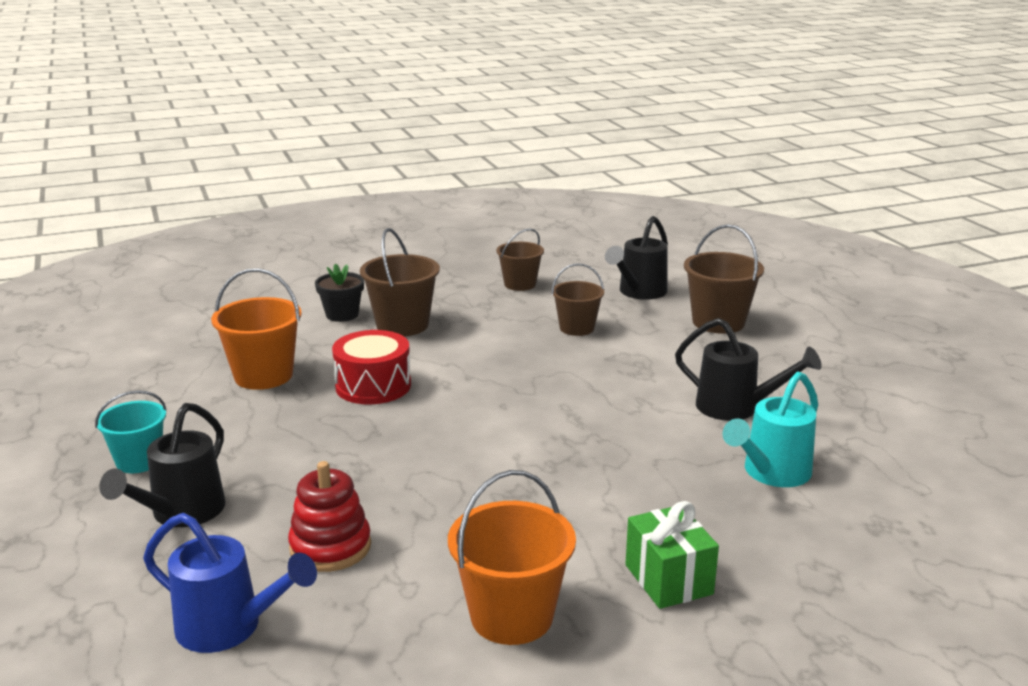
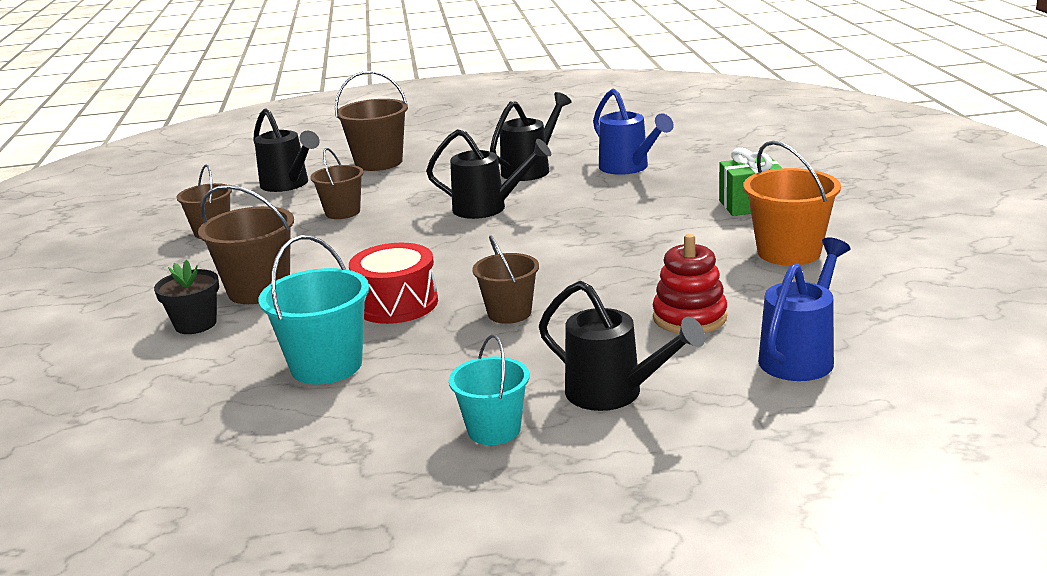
camera: 75 degrees left, 0 degrees up
(263, 376) = (326, 366): orange bucket -> turquoise bucket
(350, 442) = (509, 313): none -> brown bucket
(606, 398) = (488, 208): none -> black watering can
(771, 473) = (628, 168): turquoise watering can -> blue watering can

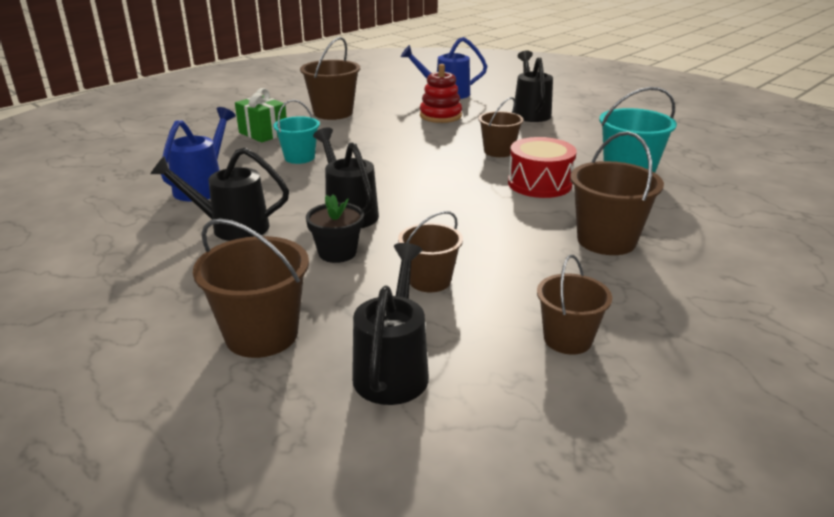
camera: 130 degrees left, 5 degrees up
(195, 324) = (680, 238): black flower pot -> black flower pot (337, 253)
(494, 430) = (595, 123): turquoise bucket -> turquoise bucket (299, 157)
(789, 252) = (333, 113): orange bucket -> brown bucket

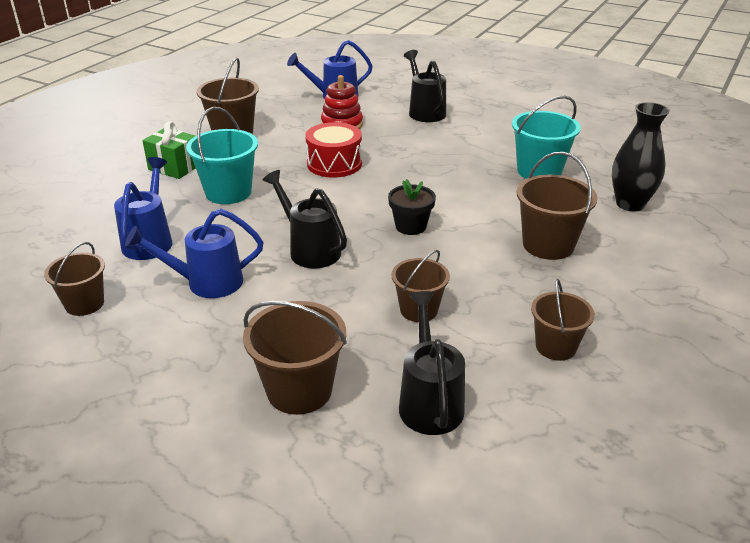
camera: 15 degrees left, 5 degrees up
(231, 227) = (206, 283): black watering can -> blue watering can
(299, 157) = (228, 192): turquoise bucket -> turquoise bucket, size x1.51
(337, 253) = (322, 295): black flower pot -> black flower pot (410, 226)
(498, 151) = (415, 161): brown bucket -> brown bucket (84, 304)
(539, 184) = (468, 193): red drum -> red drum (334, 164)
(722, 214) = (630, 204): none -> black vase

